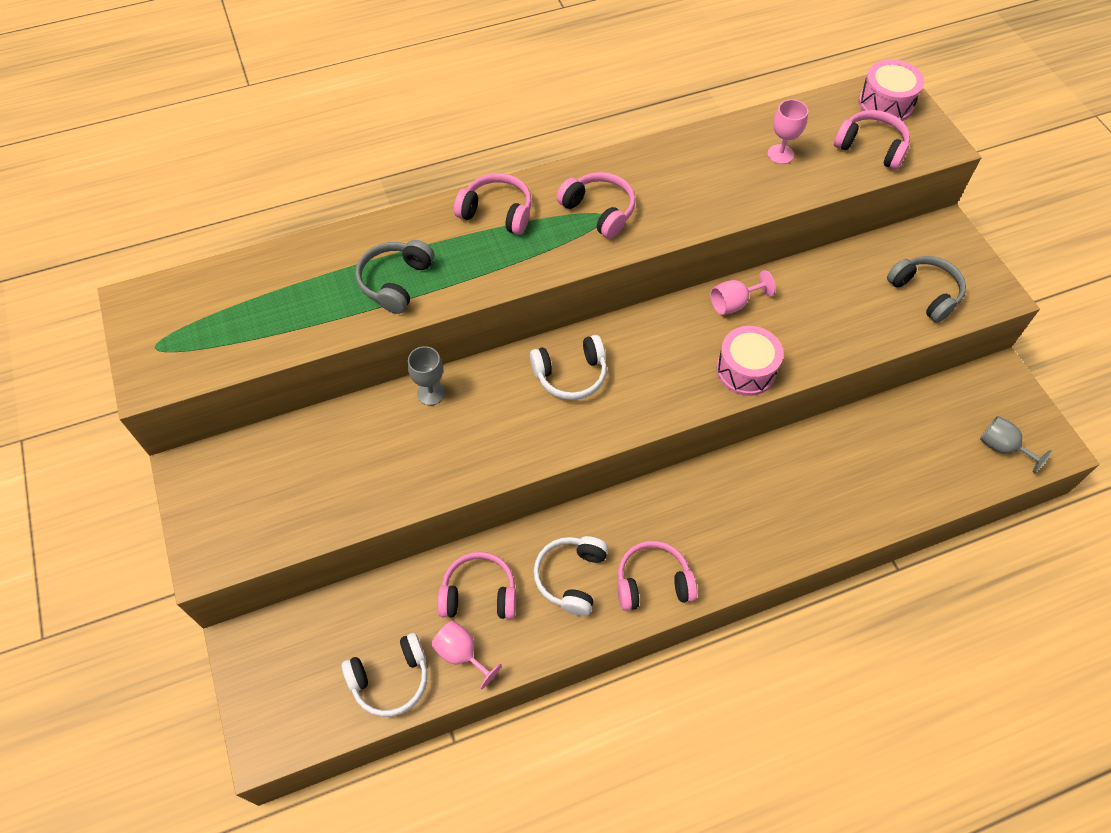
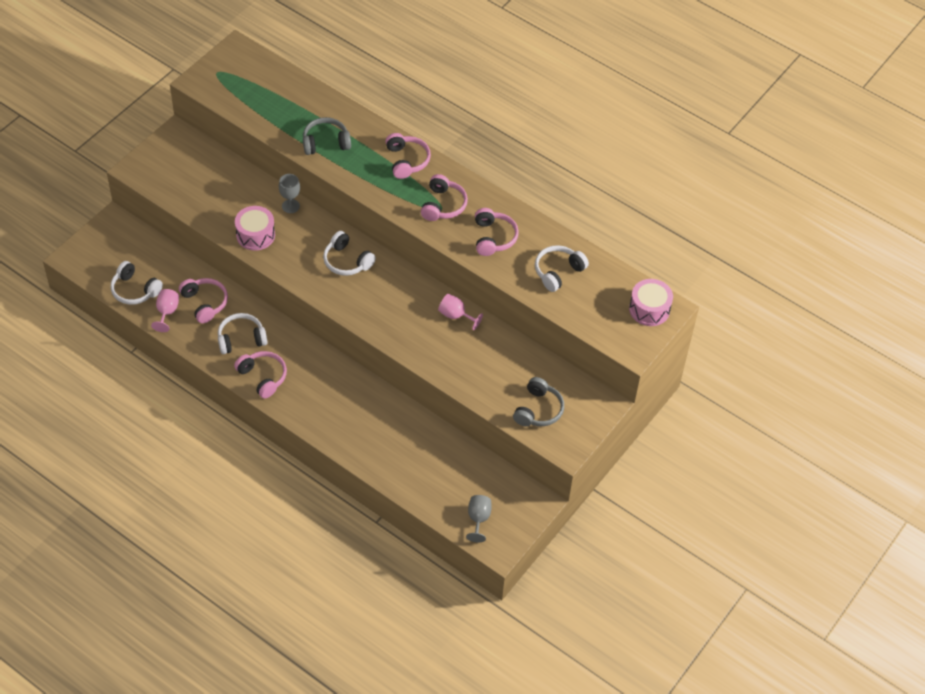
camera: 55 degrees right, 5 degrees down
(746, 370) = (409, 341): pink drum -> pink drum (255, 235)
(780, 154) = (558, 272): pink goblet -> white headphones
(871, 147) = (601, 315): pink headphones -> pink headphones (493, 237)

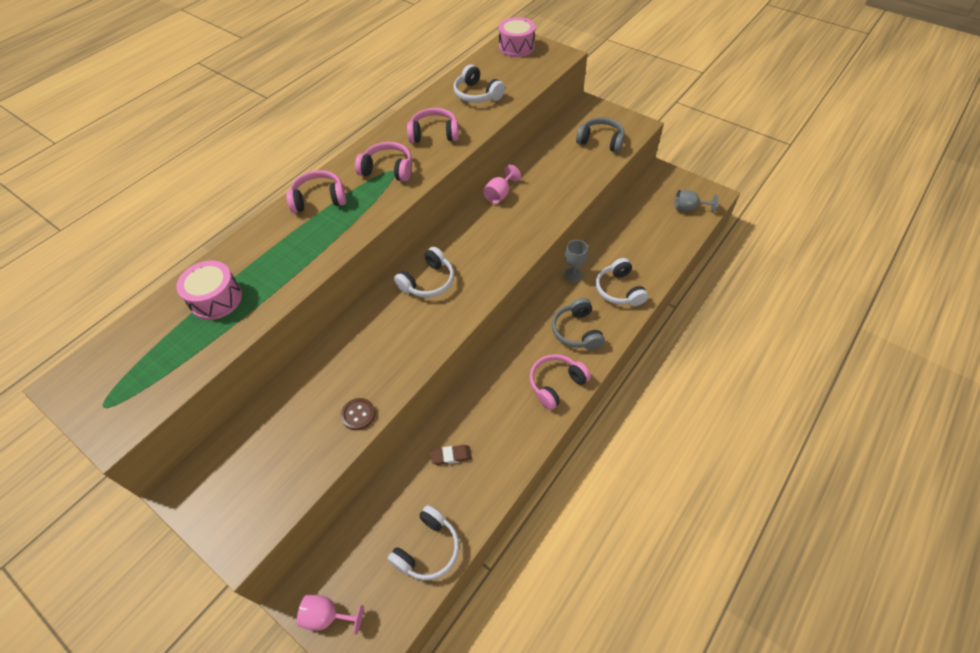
camera: 85 degrees left, 0 degrees up
(167, 312) = (465, 501): pink goblet -> pink goblet (327, 616)
(205, 303) = (451, 456): pink headphones -> brown eraser
(221, 223) = (358, 414): none -> brown button
(241, 339) = (504, 410): white headphones -> white headphones (619, 290)
(255, 235) = (382, 374): pink drum -> pink drum (216, 299)
(290, 206) = (340, 340): grey goblet -> grey goblet (573, 275)
(325, 142) = (275, 272): grey headphones -> grey headphones (577, 331)

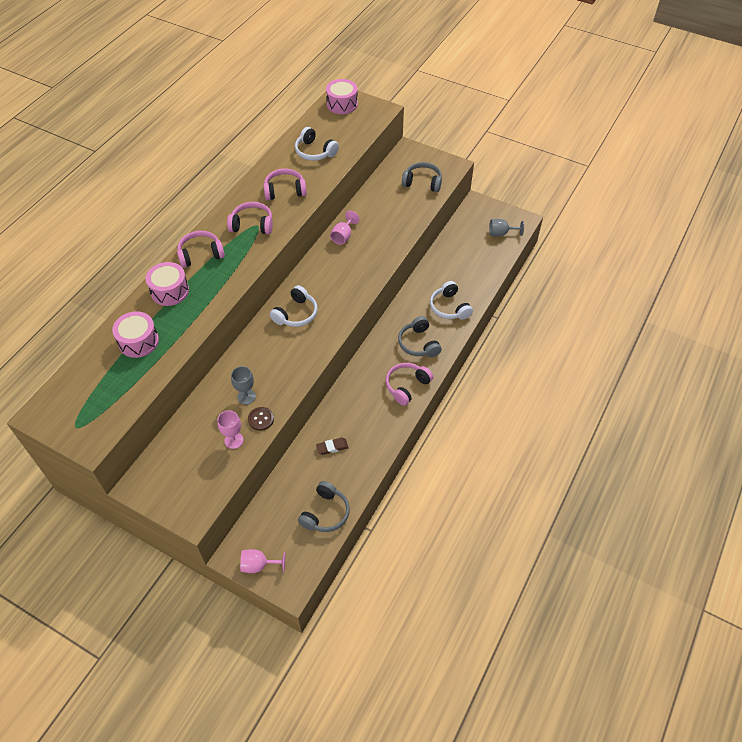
camera: 10 degrees left, 0 degrees up
(271, 240) = (170, 291): none -> pink drum
(318, 440) = (234, 440): none -> pink goblet
(428, 549) = (325, 513): white headphones -> grey headphones
(573, 275) = (411, 298): grey goblet -> grey goblet (246, 396)

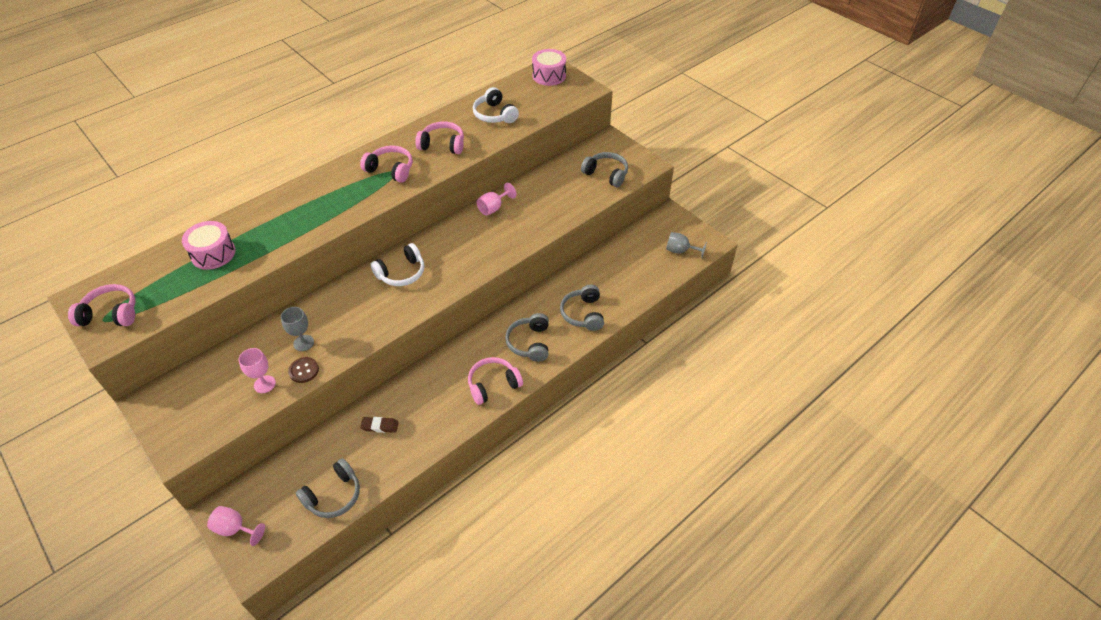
camera: 20 degrees right, 5 degrees down
(170, 291) = (273, 213): pink drum -> none
(200, 254) = (324, 186): pink headphones -> pink headphones (111, 314)
(449, 307) = (583, 314): white headphones -> grey headphones

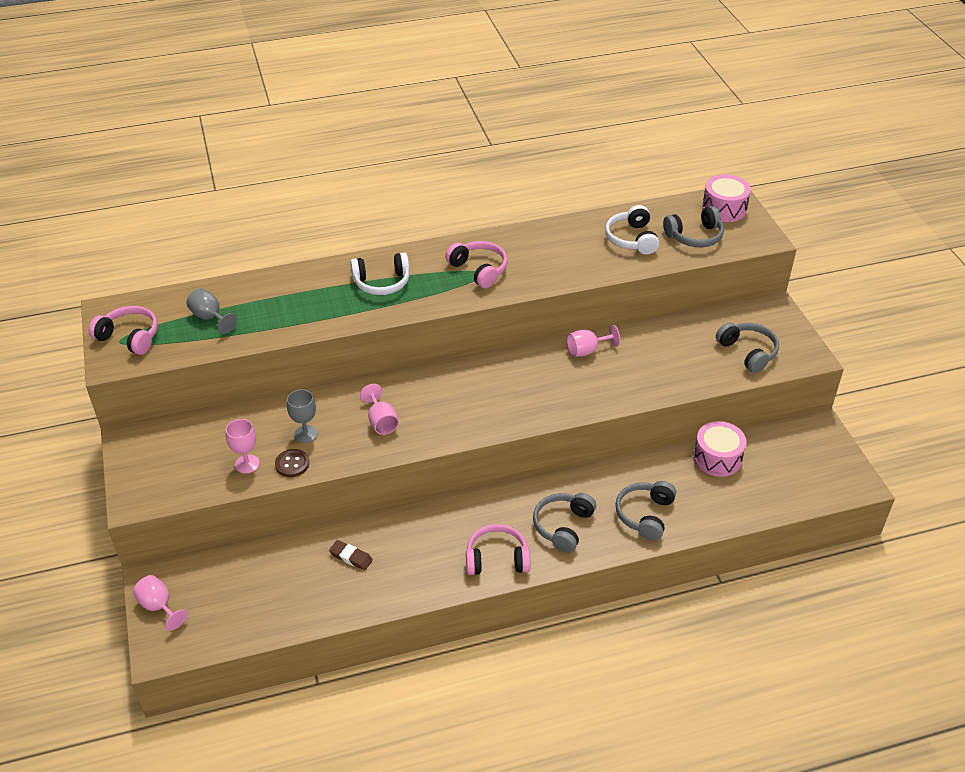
camera: 25 degrees right, 5 degrees down
(213, 254) = (252, 306): pink drum -> pink drum (717, 458)
(333, 495) = (269, 612): grey headphones -> grey headphones (695, 236)
(362, 312) = (381, 422): none -> pink goblet
(401, 273) = (445, 392): white headphones -> white headphones (382, 282)
(442, 145) = (552, 258): pink headphones -> none
(680, 251) = (811, 480): grey goblet -> grey goblet (210, 317)

